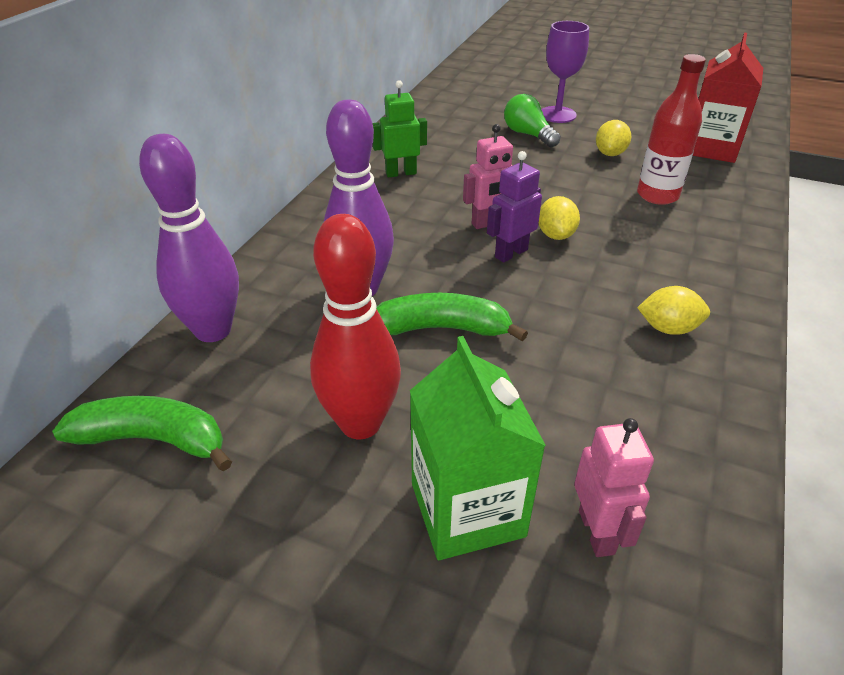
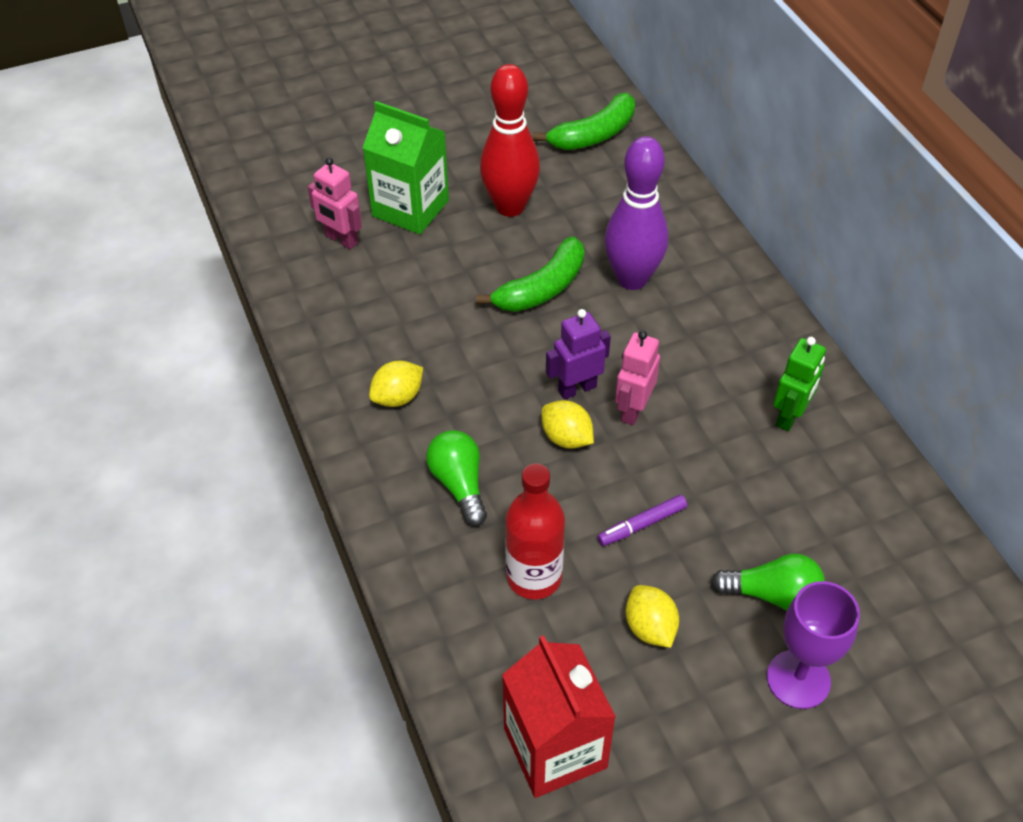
camera: 135 degrees right, 10 degrees up
(213, 330) = (667, 192): purple bowling pin -> none
(511, 253) = (577, 388): purple robot -> purple robot turned 120 degrees counterclockwise
(561, 182) = (642, 524): none -> purple marker
(665, 253) = (459, 485): none -> green light bulb

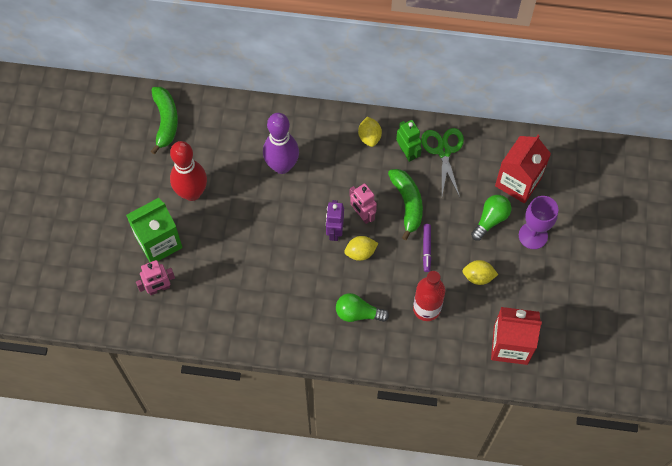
camera: 60 degrees left, 15 degrees up
(398, 397) = (288, 314): yellow lemon -> yellow lemon (369, 137)
(542, 288) = (260, 210): green banana -> green banana (407, 204)
(837, 463) = (443, 151): none -> green scissors
(881, 602) = (518, 182): none -> red carton

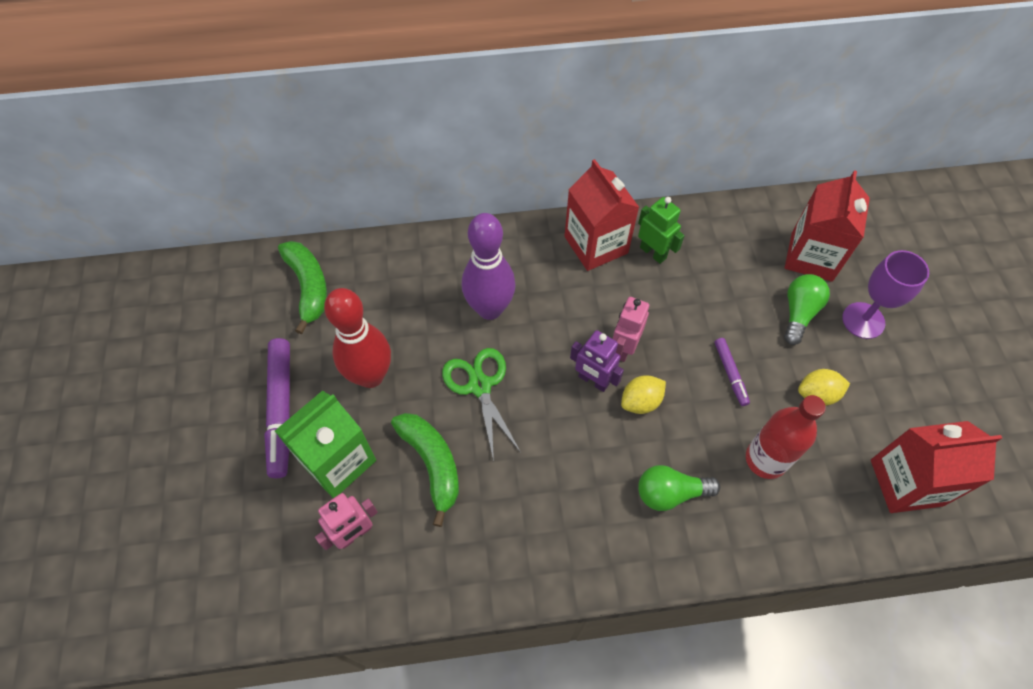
camera: 15 degrees left, 5 degrees down
(131, 201) = (281, 410): none -> purple marker
(334, 231) = (593, 380): purple robot -> purple robot turned 45 degrees counterclockwise
(362, 214) = (624, 348): pink robot -> pink robot turned 75 degrees clockwise
(369, 137) = (596, 245): yellow lemon -> red carton
(407, 204) = (679, 319): green banana -> green banana (432, 464)
(443, 151) = (699, 240): green scissors -> green scissors (480, 386)

